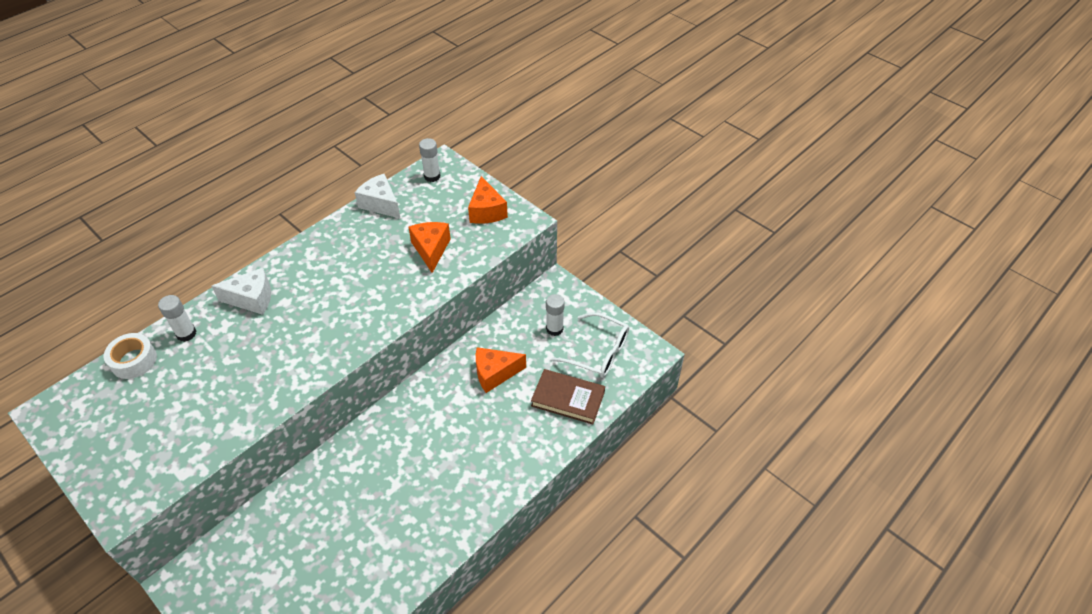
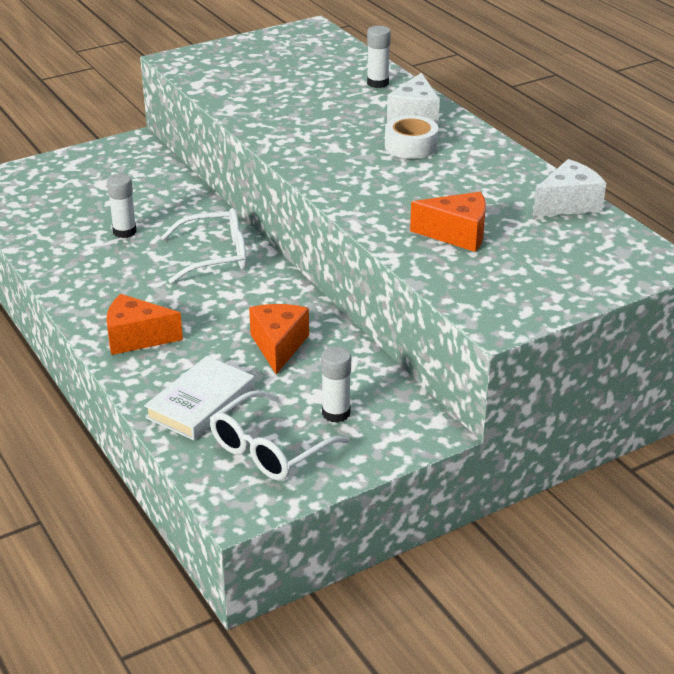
camera: 105 degrees right, 15 degrees down
(134, 360) = (353, 60): white tape -> white tape (411, 146)
(388, 444) = (215, 256): none -> white glasses
(432, 176) = (626, 250): white glue stick -> white glue stick (124, 232)
(486, 211) = (529, 289): orange cheese -> orange cheese (136, 338)
(568, 399) = (201, 403): brown book -> white book

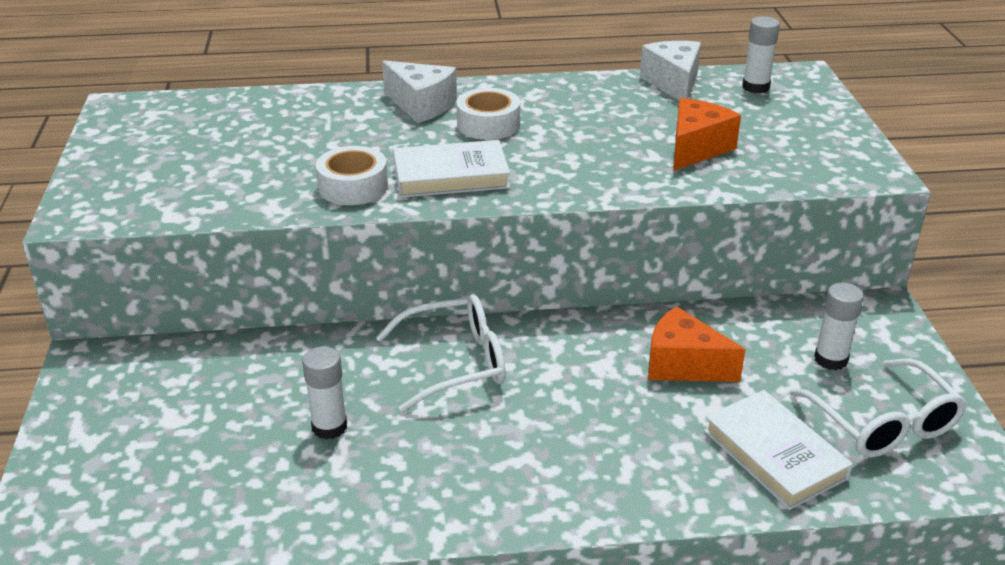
camera: 65 degrees left, 0 degrees up
(136, 338) = (604, 477): orange cheese -> none
(215, 256) = (455, 363): white glasses -> white glasses turned 60 degrees clockwise
(277, 124) = (353, 187): none -> white tape
(322, 151) = (451, 176): none -> white book
(377, 83) = (319, 105): white glue stick -> white glue stick (755, 87)

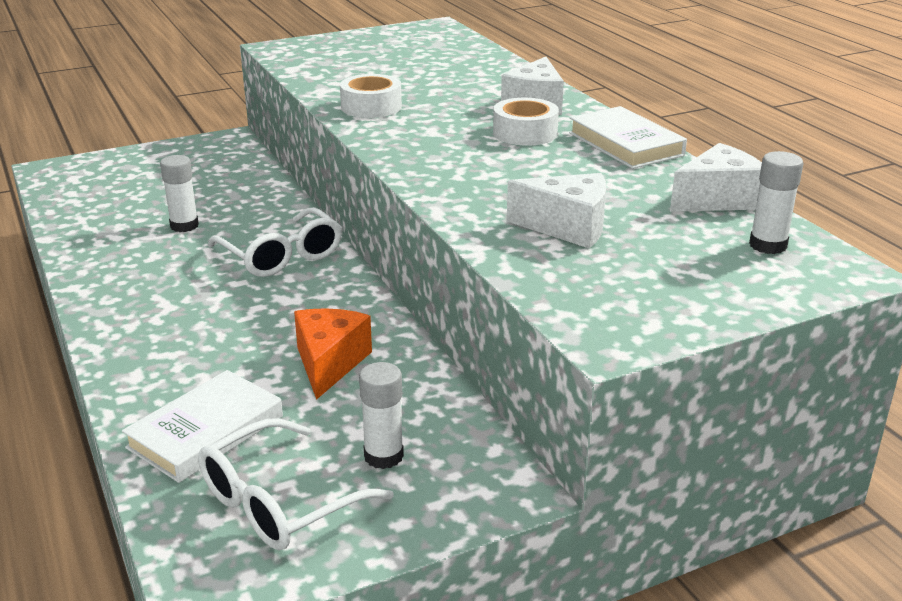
camera: 70 degrees right, 5 degrees down
(451, 176) = (416, 134): white book -> white book (625, 144)
(696, 148) = (568, 227): orange cheese -> white cheese

